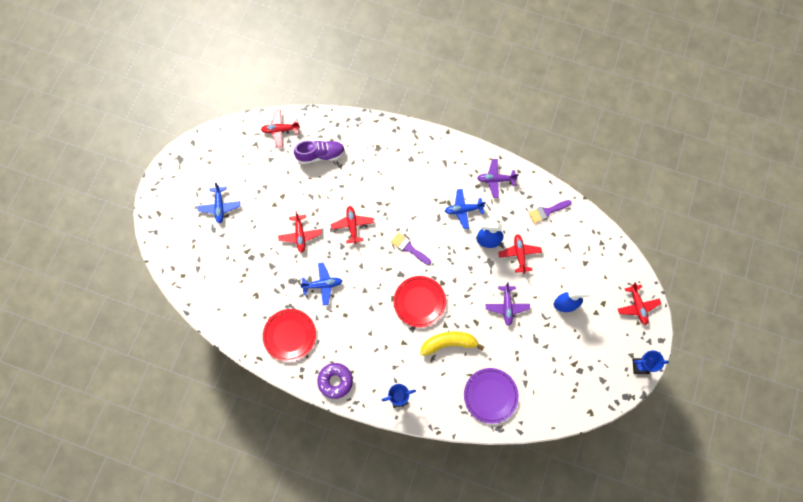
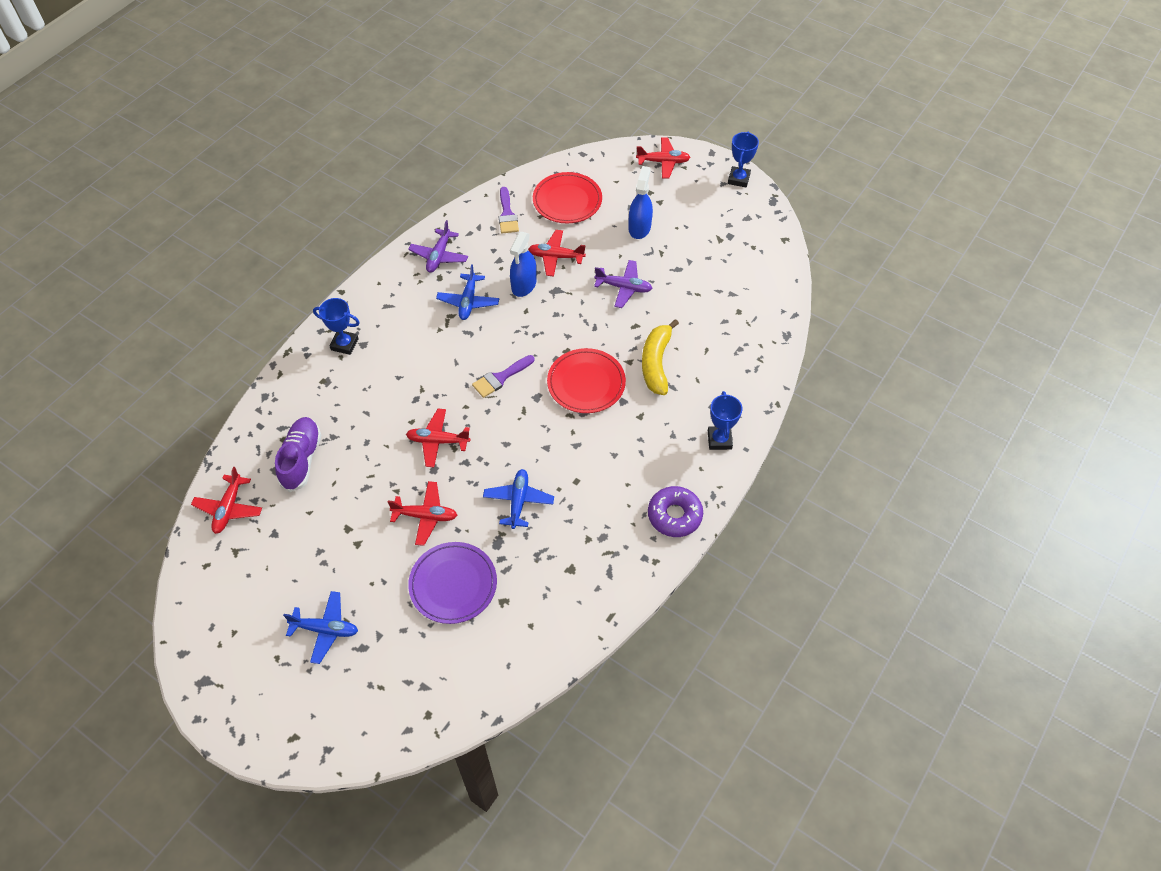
camera: 75 degrees left, 15 degrees down
(290, 335) = (586, 564): red plate -> red plate (567, 201)
(408, 148) = (344, 344): none -> blue trophy
(490, 395) = (740, 334): purple plate -> purple plate (453, 584)

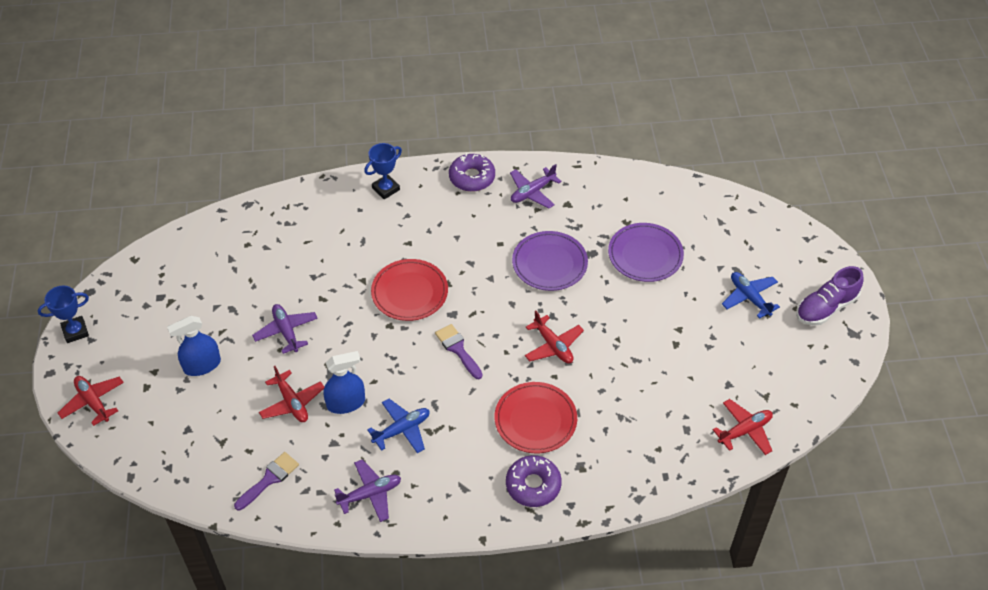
camera: 130 degrees left, 5 degrees down
(301, 459) = (660, 420): purple shoe -> purple shoe (826, 307)
(344, 344) = (533, 485): blue trophy -> purple donut
(425, 516) = (617, 307): red plane -> none
(500, 378) = (458, 349): purple brush -> purple brush turned 135 degrees counterclockwise
(518, 501) = (549, 263): blue plane -> purple plate
(567, 201) = (211, 443): red plate -> red plate (535, 420)
(611, 551) = (532, 192): none -> purple plane
(656, 363) = (349, 263): yellow banana -> none

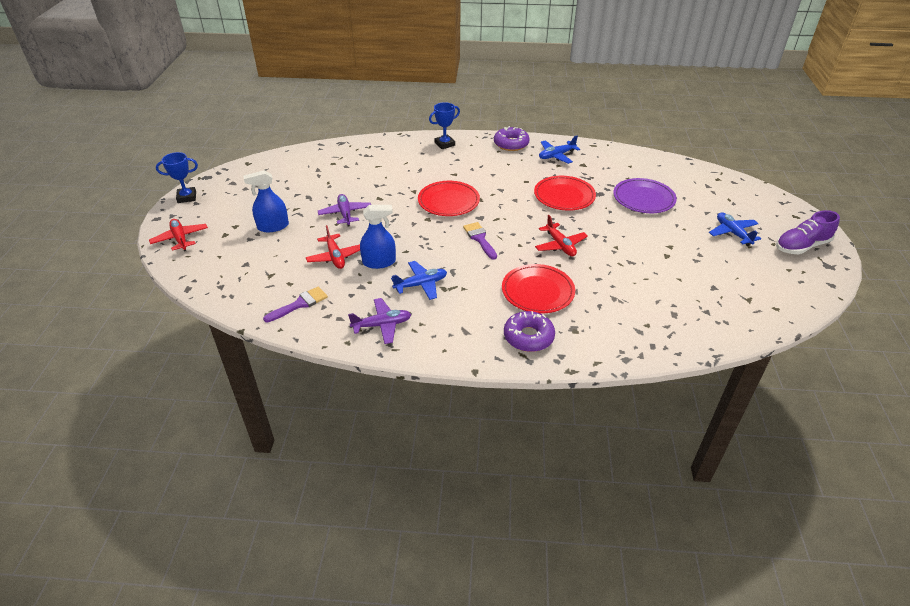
camera: 10 degrees right, 10 degrees down
(532, 192) = (556, 156): purple plane -> blue plane
(549, 263) = (564, 196): purple plate -> red plate
(744, 431) = (729, 321): red plane -> none

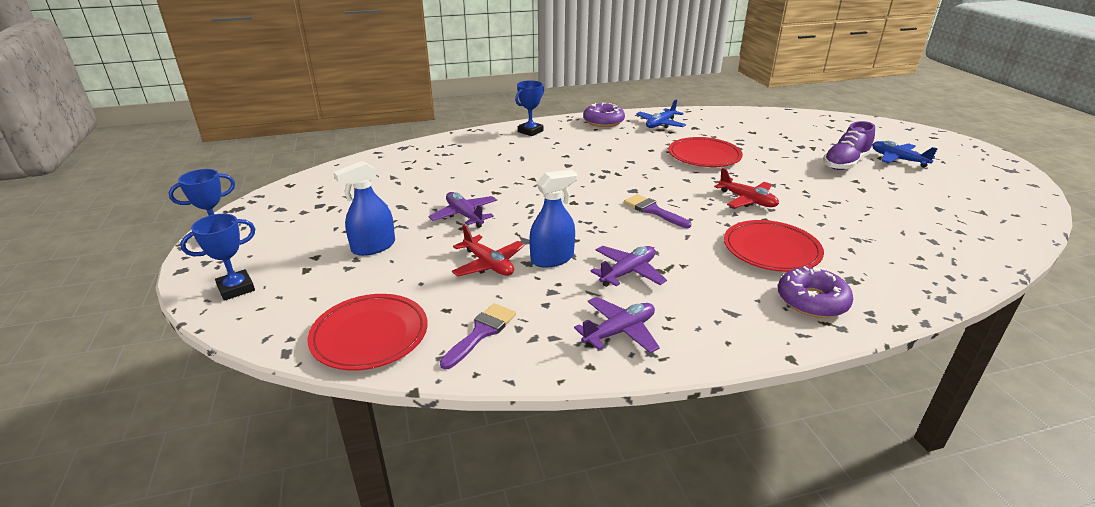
camera: 20 degrees left, 10 degrees down
(180, 239) = (236, 288): red plane -> blue trophy
(421, 285) = (628, 272): blue plane -> purple plane
(448, 201) = (583, 181): red plate -> red plate (370, 335)
(643, 199) = (784, 146): purple plate -> none
(801, 246) = (969, 159): purple shoe -> purple shoe (845, 163)

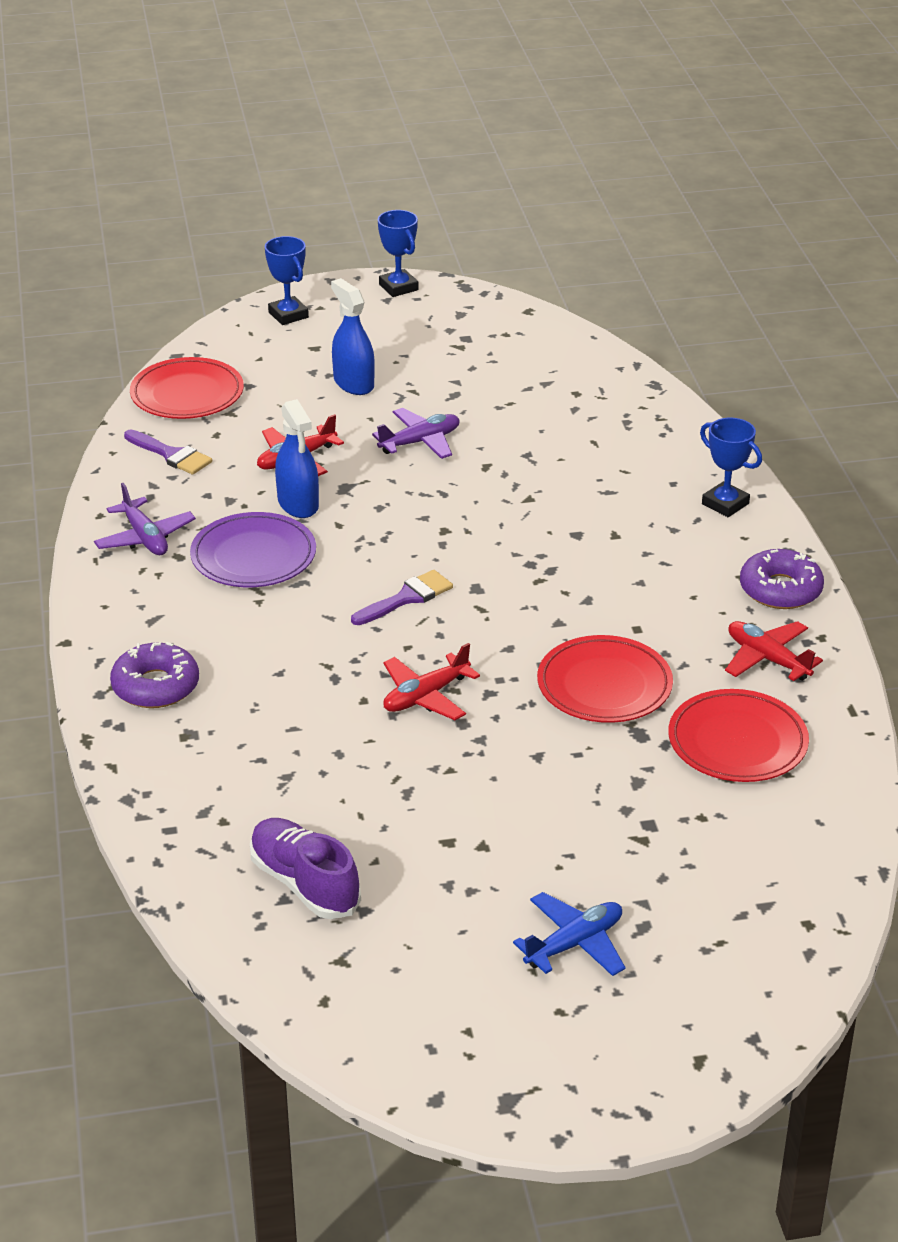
camera: 95 degrees right, 5 degrees up
(628, 272) = (253, 556): purple plane -> purple plate
(660, 124) = (767, 659): blue plane -> red plane
(771, 250) = (276, 683): red plate -> red plate (737, 742)
(845, 163) = (561, 859): purple shoe -> purple shoe (304, 884)

